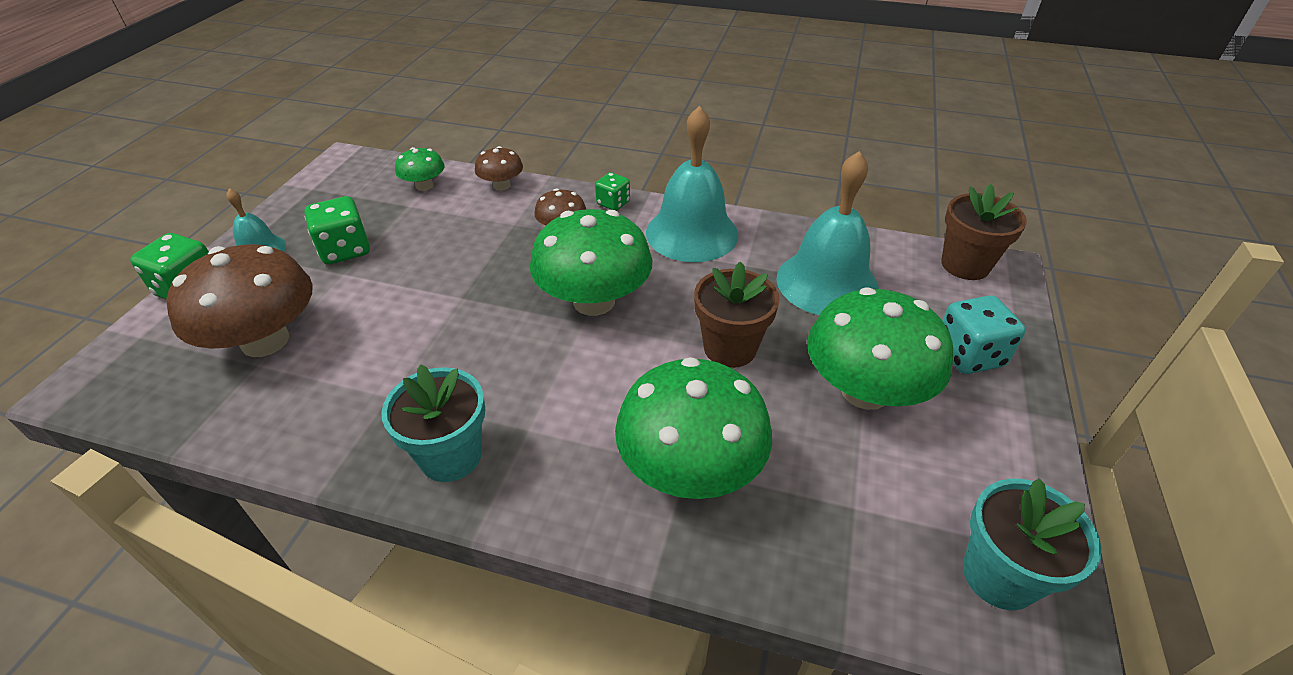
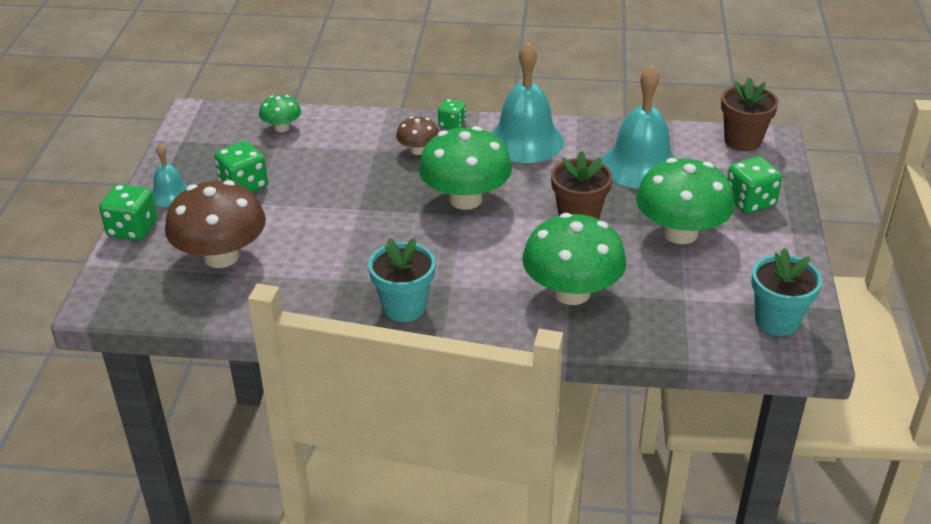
camera: 10 degrees left, 5 degrees down
(501, 185) = (350, 120): brown mushroom -> none
(968, 355) = (750, 202): turquoise dice -> green dice

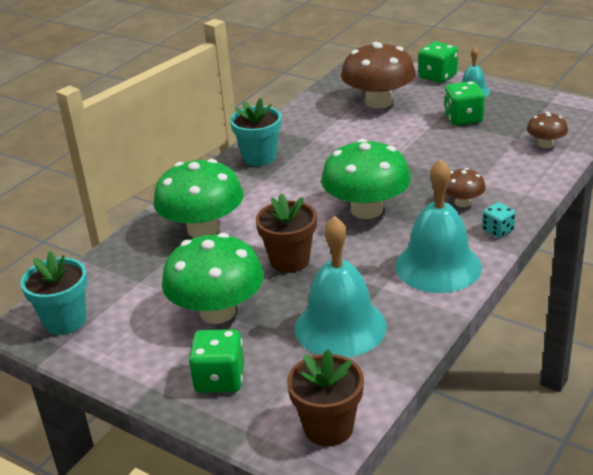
camera: 120 degrees right, 5 degrees down
(282, 127) = (545, 144): green mushroom -> brown mushroom
(452, 124) = (497, 230): green dice -> turquoise dice

